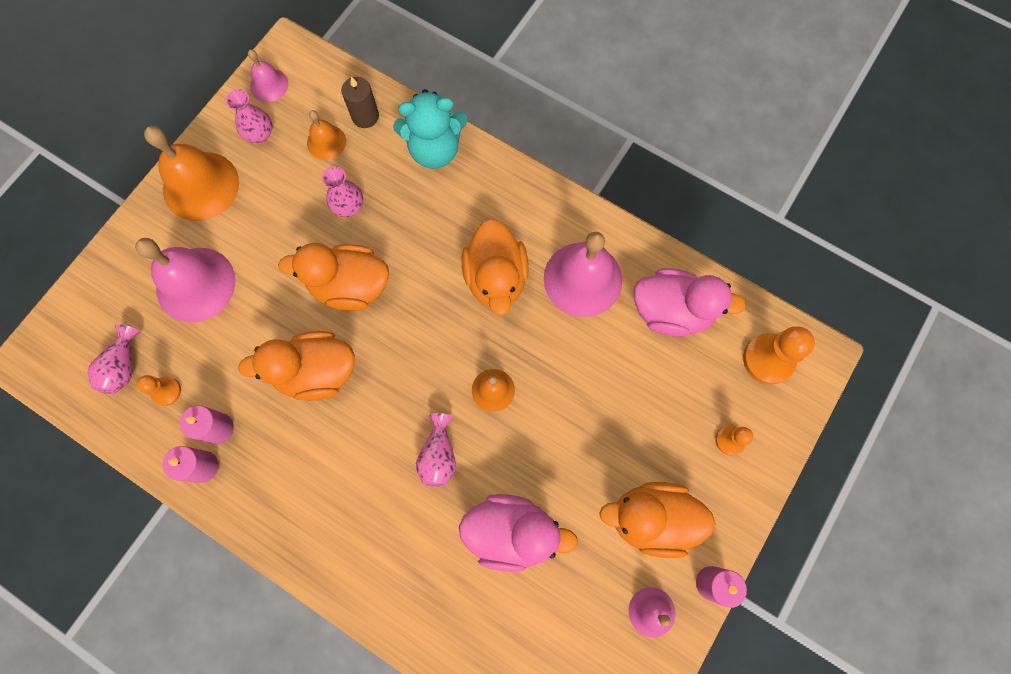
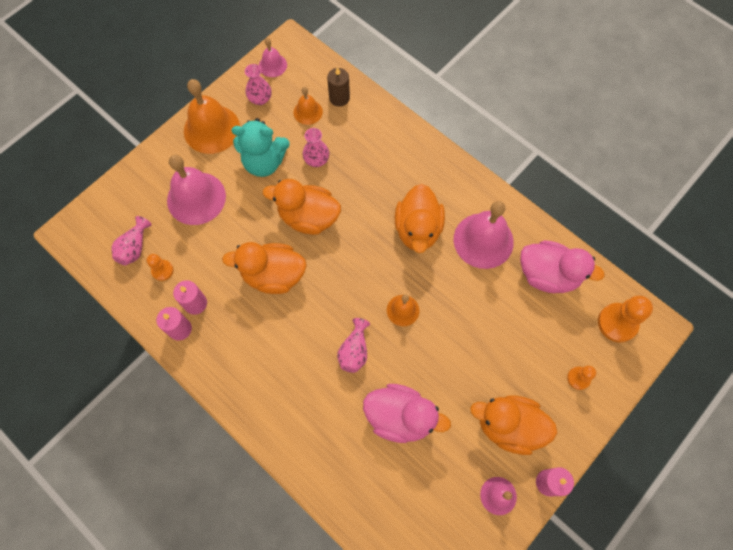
camera: 10 degrees right, 5 degrees down
(434, 149) = (387, 129): turquoise teddy bear -> turquoise teddy bear (264, 162)

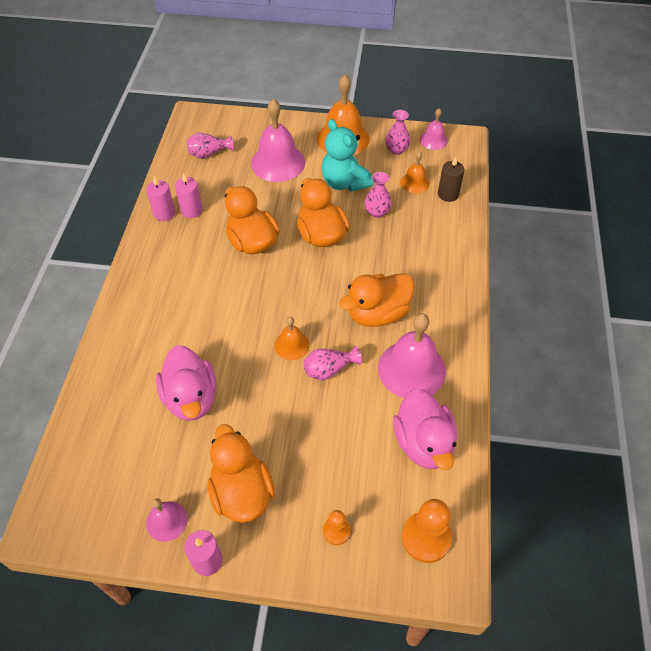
camera: 55 degrees right, 15 degrees down
(162, 270) = (203, 178): orange pawn -> none
(354, 351) = (227, 331): pink vase -> pink vase (329, 369)

